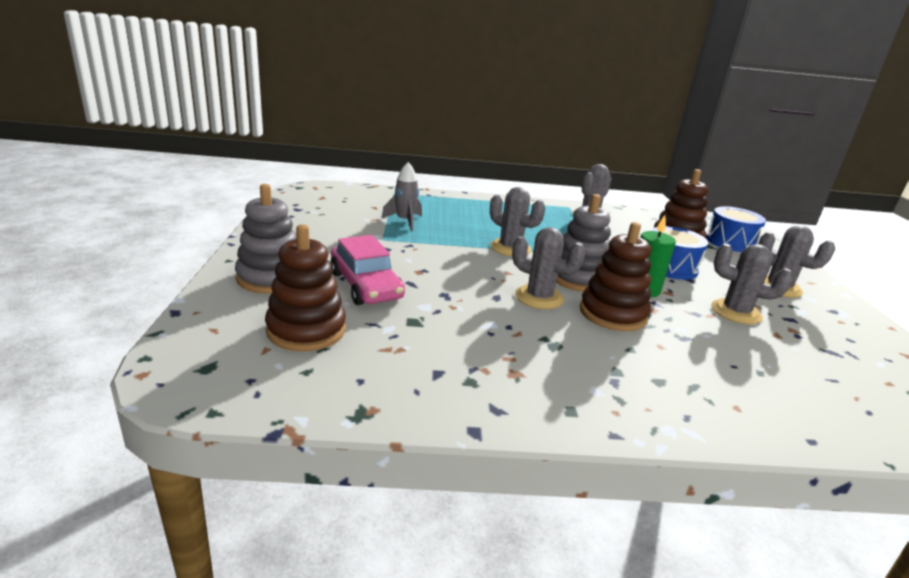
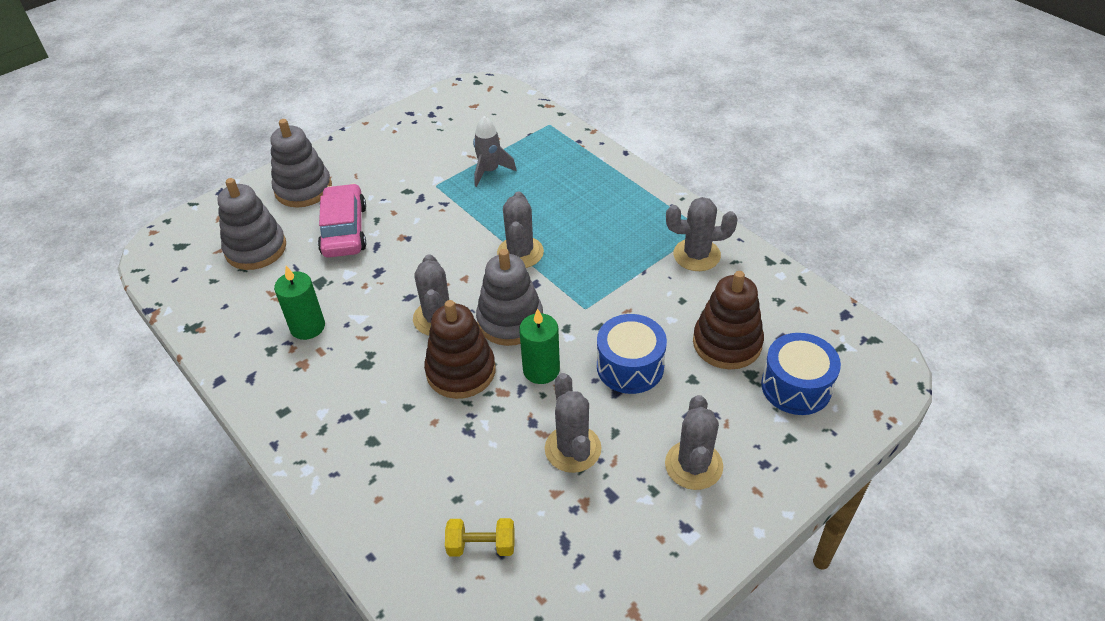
camera: 55 degrees right, 20 degrees up
(306, 330) = (256, 249): brown stacking toy -> grey stacking toy
(365, 285) = (344, 230): pink car -> pink car turned 150 degrees clockwise
(466, 350) = (307, 327): none -> green candle
(821, 383) = (481, 545): none -> yellow dumbbell

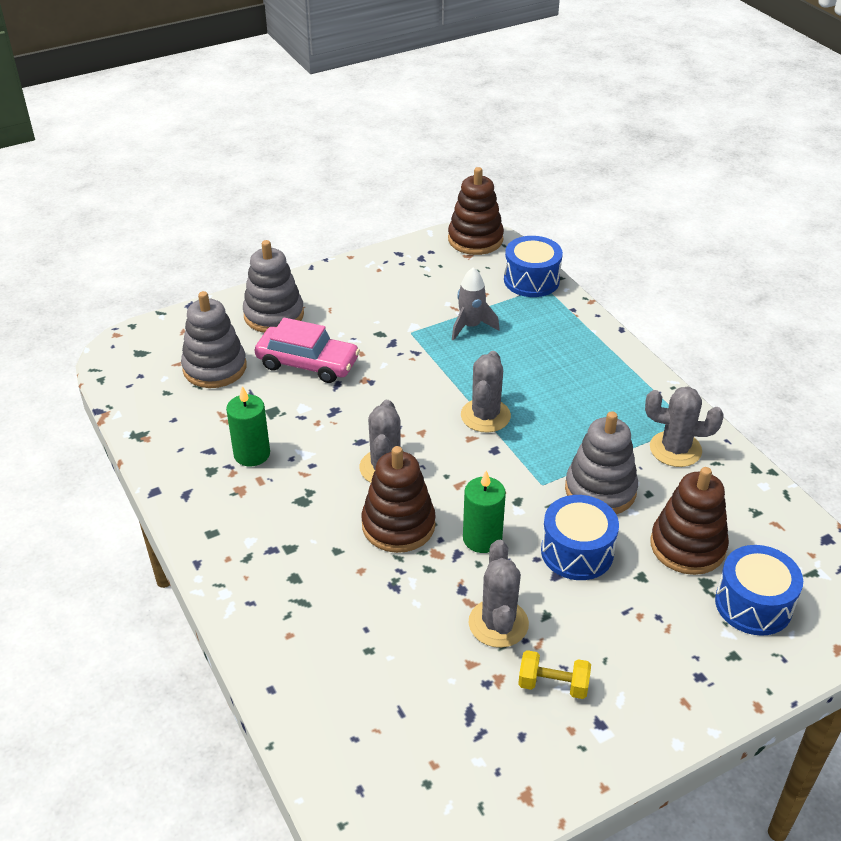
camera: 10 degrees right, 5 degrees down
(344, 230) = (307, 363): pink car -> pink car turned 105 degrees clockwise
(477, 90) = (475, 239): none -> brown stacking toy
(481, 545) = (384, 700): yellow dumbbell -> yellow dumbbell (553, 685)
(510, 321) = (460, 483): grey stacking toy -> grey stacking toy (600, 490)
(536, 120) = (531, 280): none -> blue drum
(693, 465) = (622, 664): grey cactus -> none

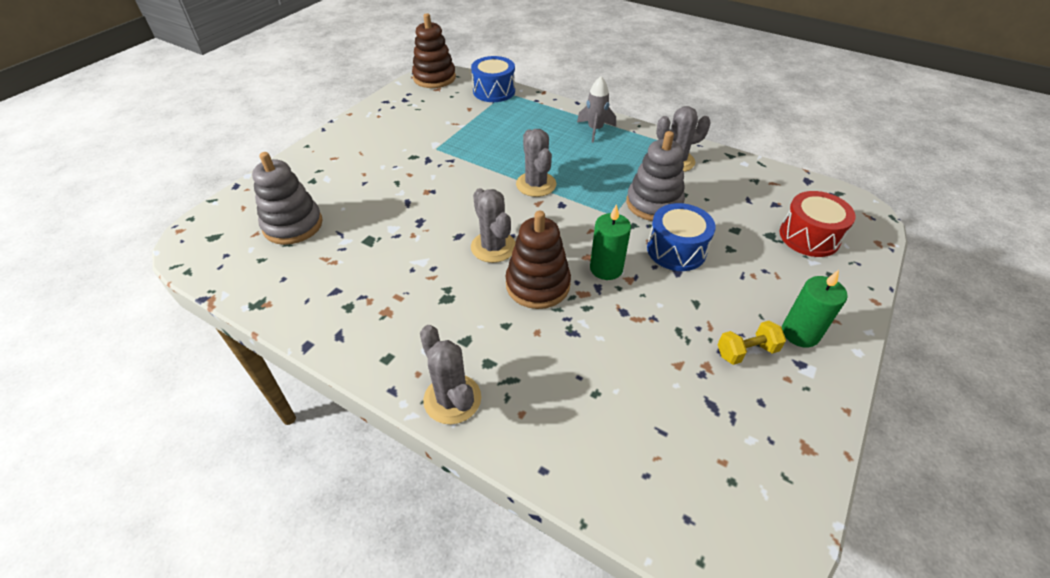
camera: 30 degrees left, 5 degrees up
(252, 454) = (375, 279): green candle -> green candle (800, 333)
(274, 315) = (317, 170): grey stacking toy -> none
(307, 363) = (371, 195): pink car -> none
(471, 326) = (476, 131): grey rocket -> grey rocket (595, 130)
(498, 623) = (670, 325): grey cactus -> grey cactus (452, 399)
(687, 546) = (738, 217): brown stacking toy -> none
(753, 604) = (809, 237): blue drum -> red drum

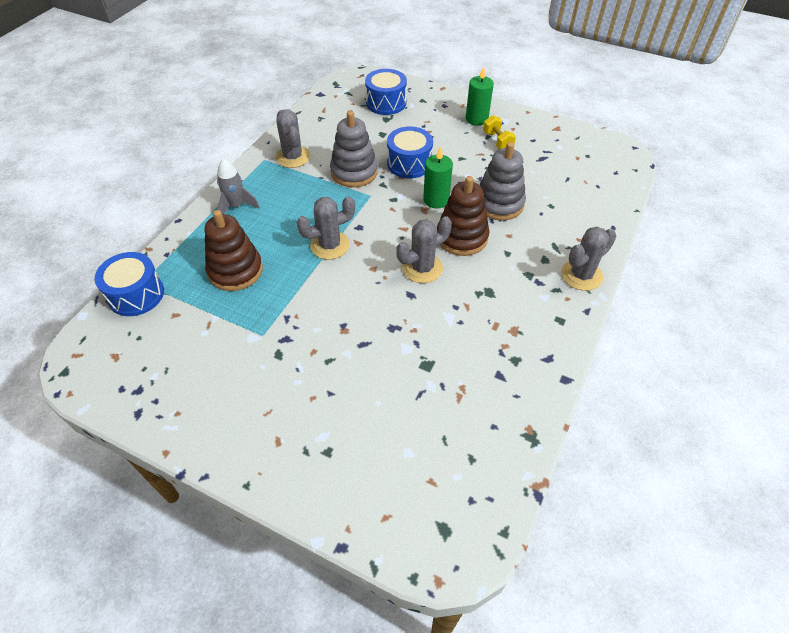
camera: 95 degrees left, 5 degrees up
(293, 225) = (413, 445): grey stacking toy -> grey stacking toy (499, 203)
(434, 78) = (82, 364): brown stacking toy -> brown stacking toy (235, 270)
(809, 237) = (386, 103): red drum -> blue drum

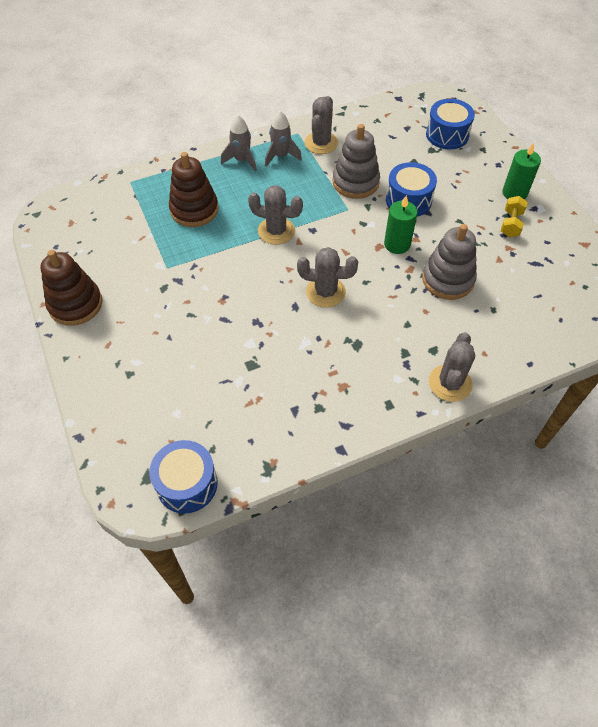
camera: 40 degrees right, 5 degrees up
(136, 294) = (119, 188): blue drum -> blue drum (187, 484)
(269, 184) = (281, 156): none -> grey rocket
(462, 237) = (384, 288): brown stacking toy -> brown stacking toy (75, 304)
(581, 275) = (450, 383): grey cactus -> grey cactus turned 75 degrees counterclockwise

